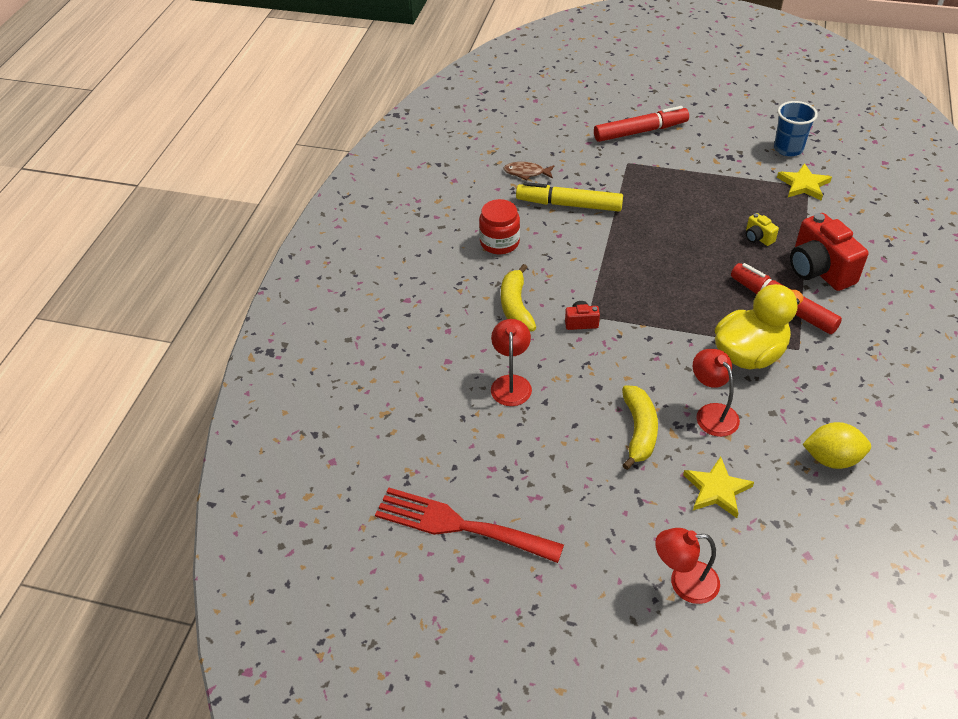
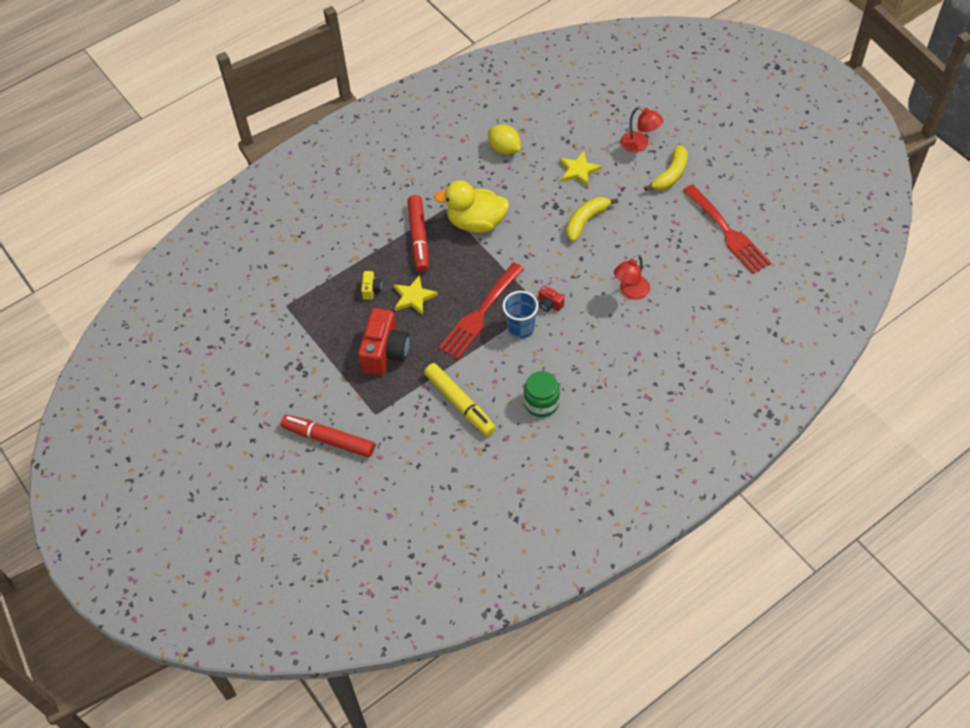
camera: 140 degrees left, 10 degrees up
(499, 242) = (541, 403): red jar -> green jar
(516, 307) = (579, 342): yellow banana -> yellow banana (671, 174)
(526, 173) = (458, 458): brown fish -> none
(636, 276) = (480, 314): none -> red fork
(712, 413) = (536, 206): red lamp -> none
(788, 149) = (252, 345): blue cup -> blue cup (520, 328)
(803, 185) = (287, 308): yellow star -> yellow star (414, 297)
(819, 270) = (367, 244): red camera -> red camera (385, 352)

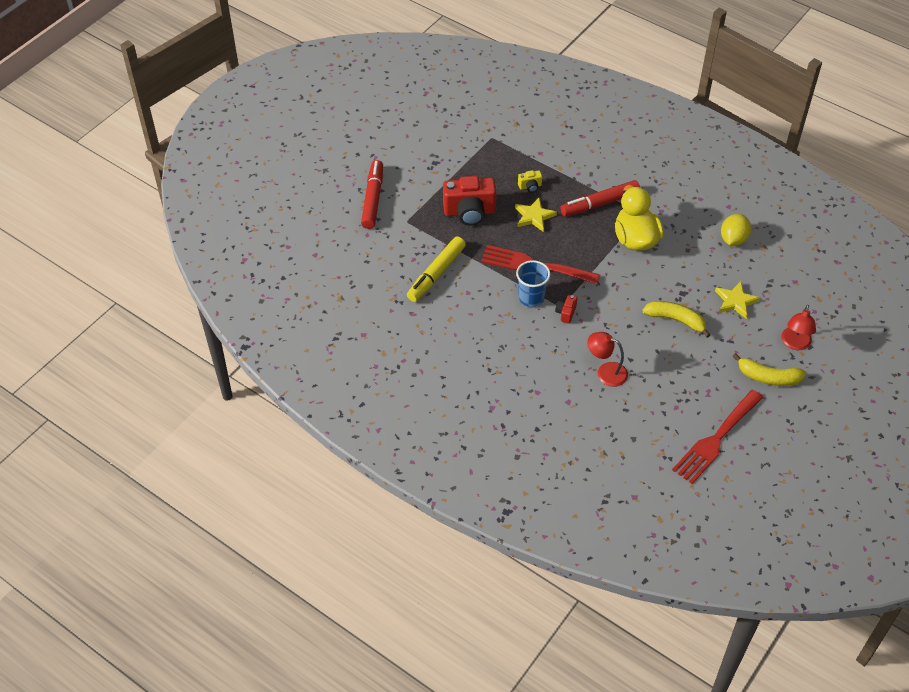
camera: 70 degrees right, 5 degrees down
(541, 403) = (457, 330): green jar -> none

